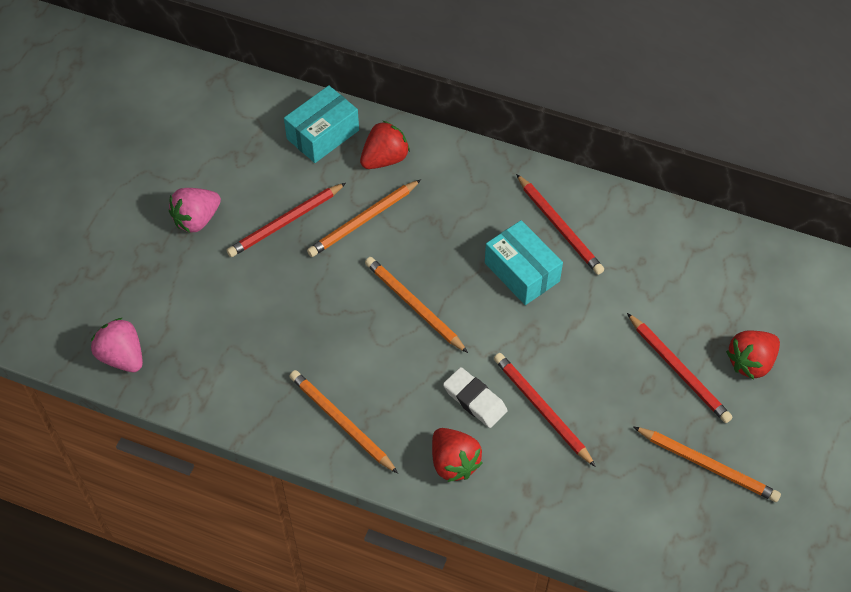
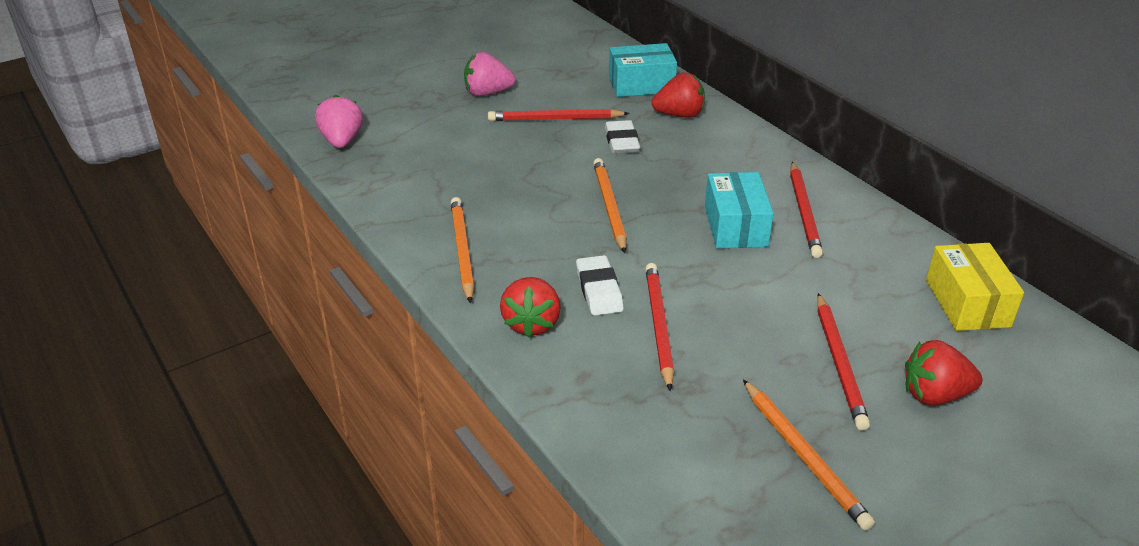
camera: 35 degrees right, 20 degrees down
(363, 220) = (621, 141): orange pencil -> white eraser
(722, 261) = (967, 303): none -> yellow box

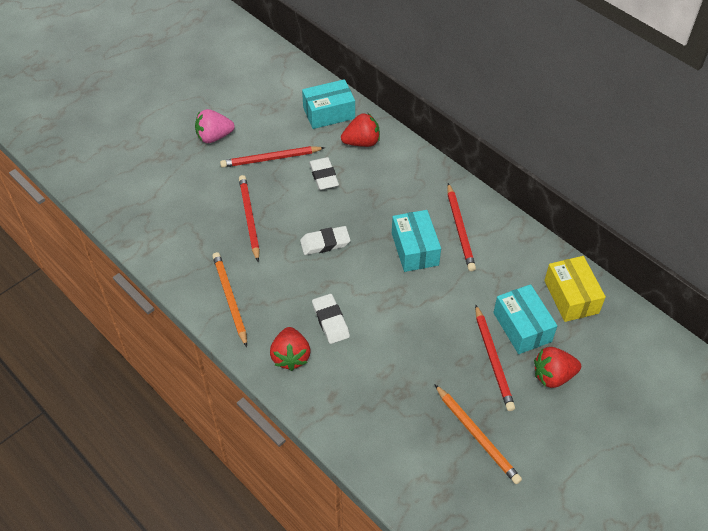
camera: 10 degrees left, 15 degrees up
(342, 141) = (115, 203): pink strawberry -> none
(609, 207) = (325, 243): orange pencil -> white eraser
(658, 326) = (374, 346): red pencil -> red pencil (249, 218)
(888, 329) = (522, 327): none -> turquoise box

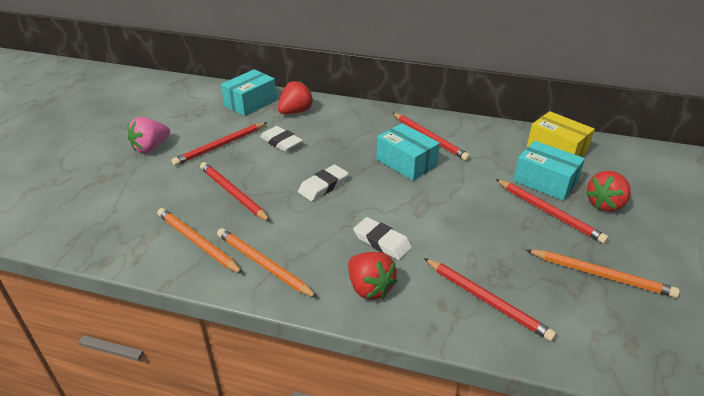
camera: 30 degrees left, 15 degrees down
(196, 256) = (197, 243): none -> orange pencil
(367, 410) = (486, 300): none -> red pencil

